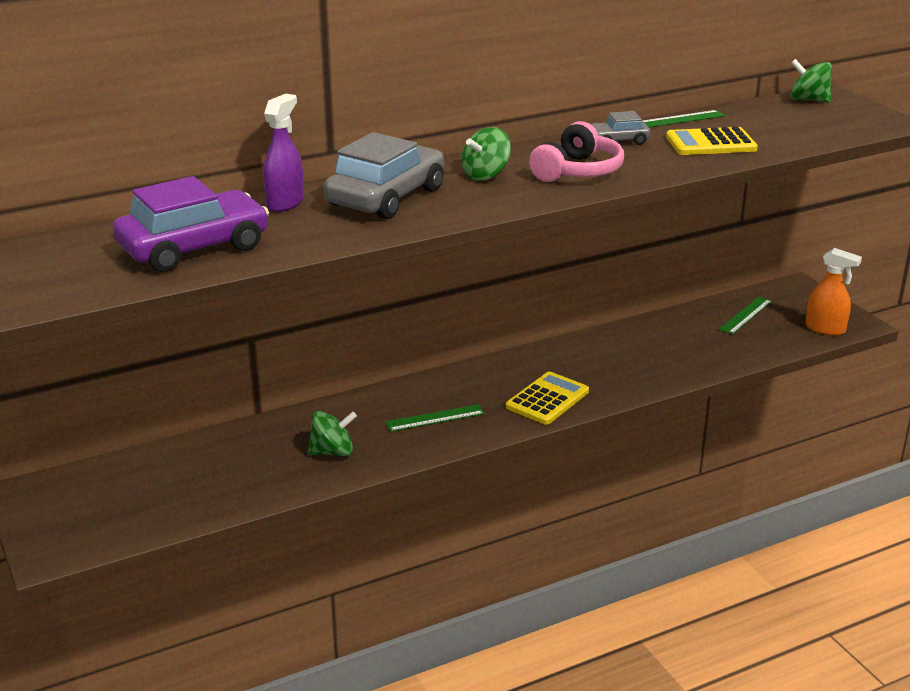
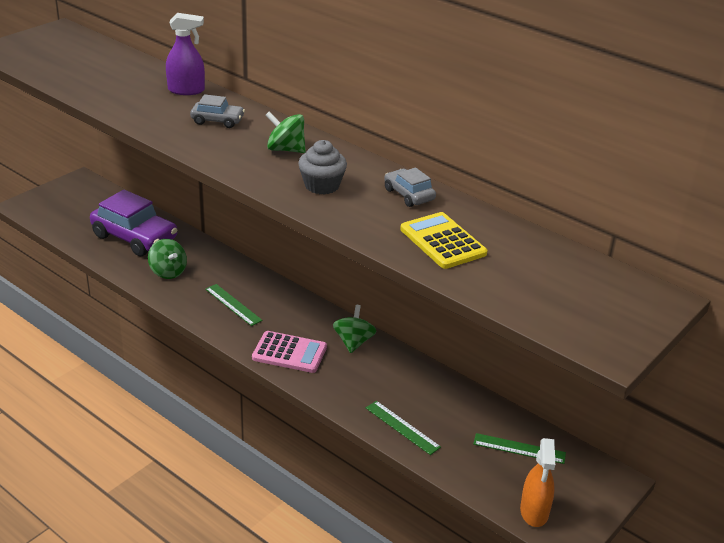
camera: 65 degrees right, 5 degrees up
(194, 247) = (100, 78): purple car -> purple car (135, 237)
(386, 197) = (217, 120): grey car -> grey car, size x0.50
(547, 399) = (289, 353): yellow calculator -> pink calculator
(577, 171) = (322, 185): pink headphones -> grey cupcake
(679, 119) = (493, 219): green ruler -> green ruler (402, 427)
(808, 100) = (628, 288): green spinning top -> green spinning top (353, 342)

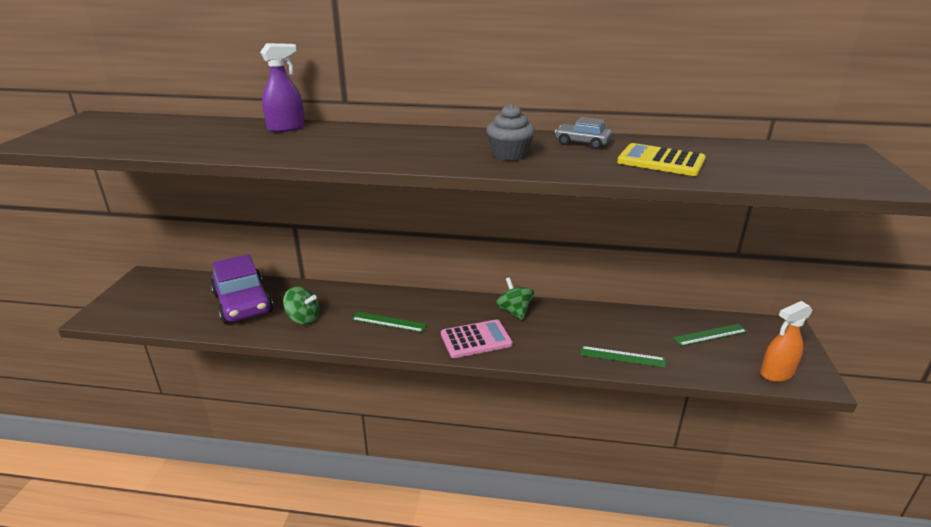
camera: 30 degrees left, 5 degrees down
(135, 237) = (243, 303): purple car -> purple car turned 60 degrees clockwise
(217, 120) = (348, 139): grey car -> none
(285, 149) = (439, 142): green spinning top -> none
(534, 512) = (776, 373): orange spray bottle -> orange spray bottle turned 90 degrees clockwise

